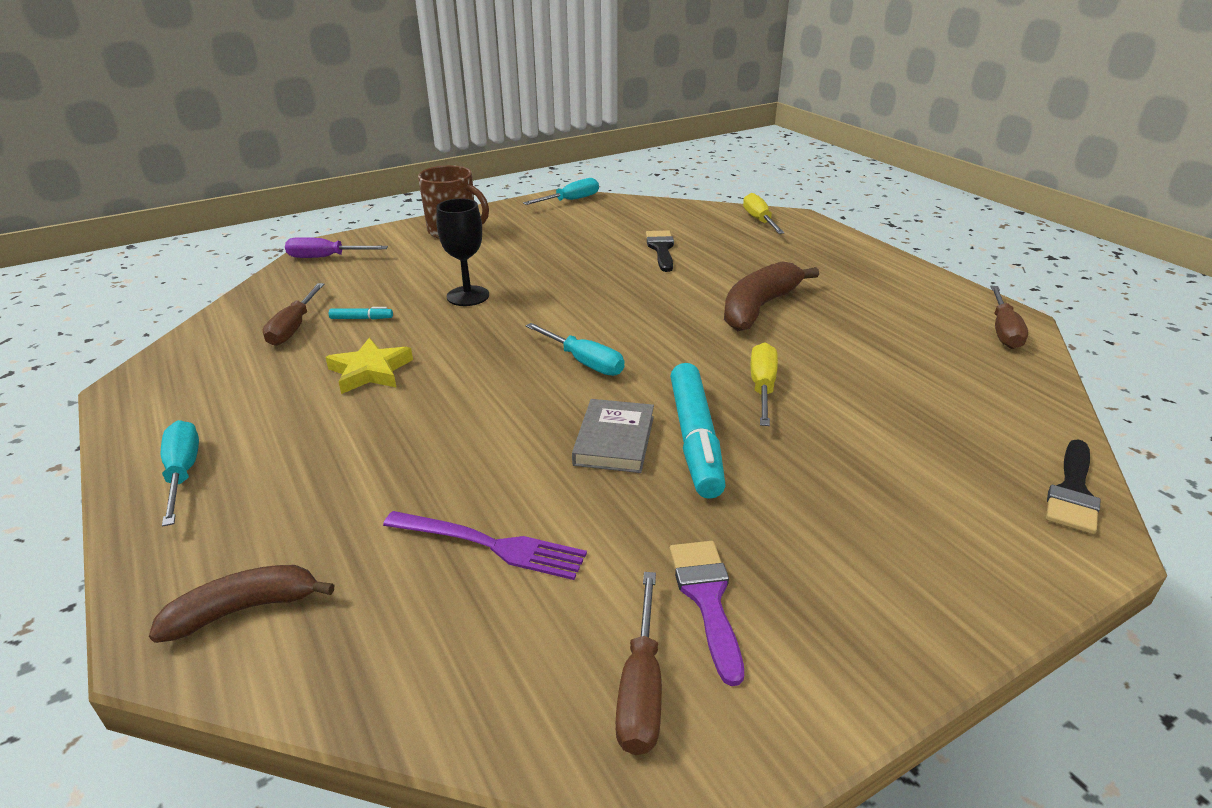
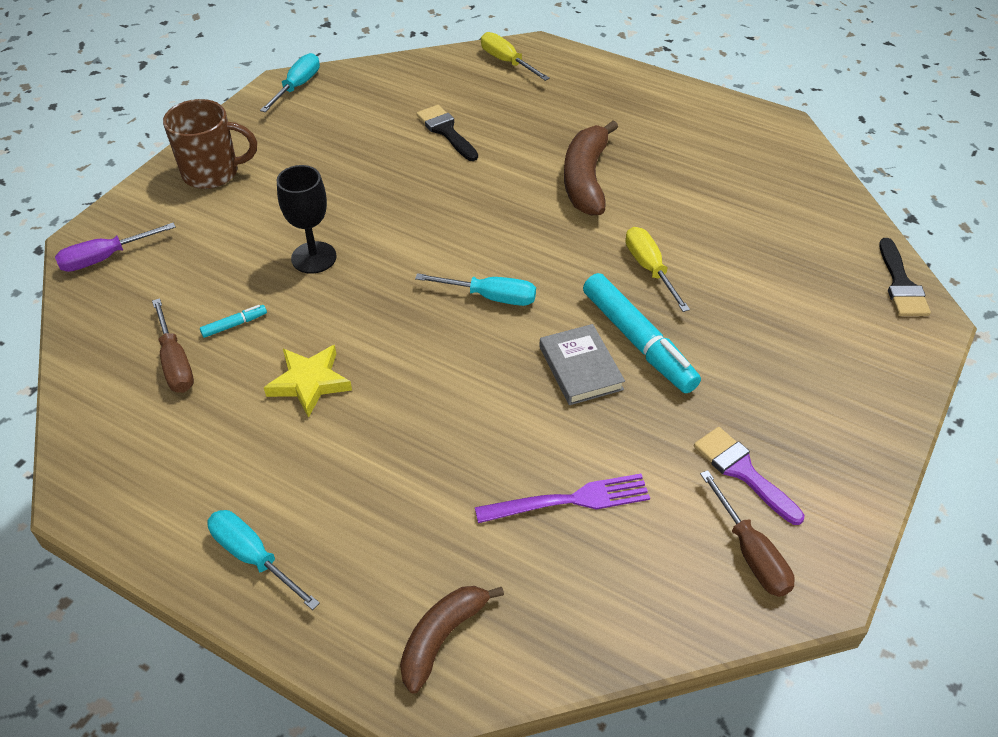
camera: 30 degrees left, 15 degrees up
(1003, 331) = (781, 141): brown screwdriver -> none

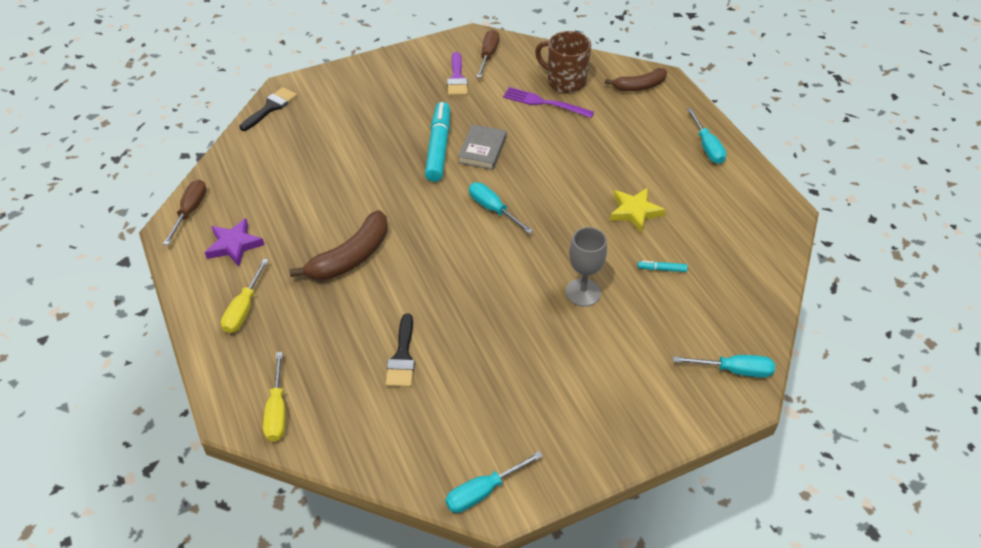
camera: 145 degrees left, 0 degrees up
(105, 258) = (734, 370): purple screwdriver -> turquoise screwdriver
(175, 362) = (710, 262): brown screwdriver -> brown screwdriver (190, 211)
(212, 173) = (617, 416): brown mug -> brown mug (565, 81)
(314, 257) = (583, 292): black goblet -> grey goblet
(649, 269) = (385, 180): yellow screwdriver -> yellow screwdriver (244, 309)
(706, 138) = (234, 245): none -> purple star

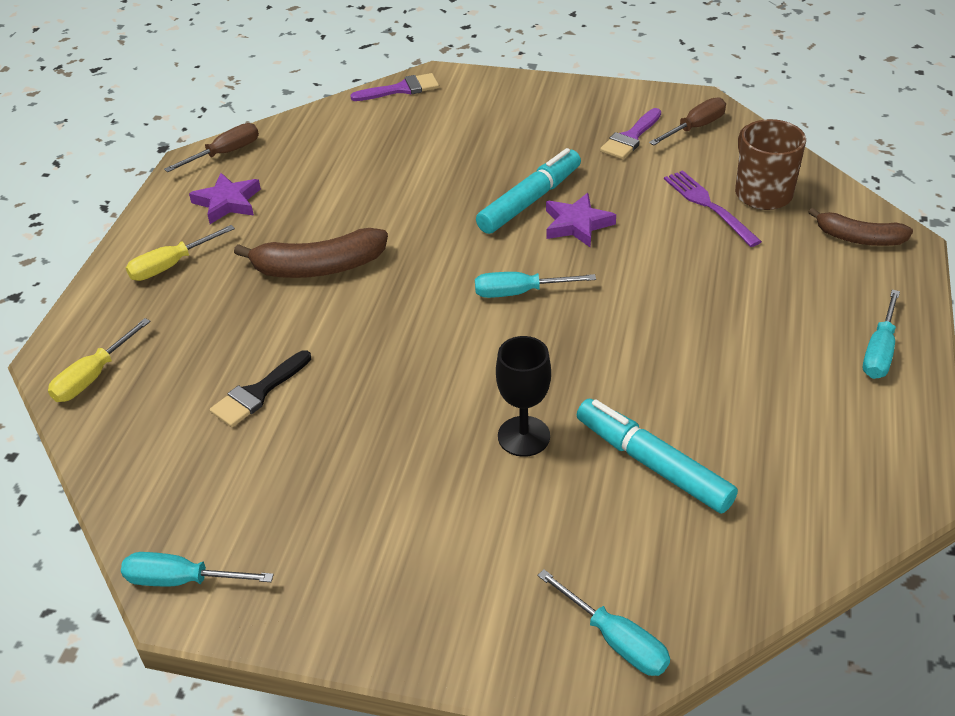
camera: 40 degrees right, 5 degrees down
(270, 107) = (401, 89): black brush -> purple brush
(482, 150) = (577, 224): grey book -> purple star
(493, 209) = (519, 292): turquoise screwdriver -> turquoise screwdriver turned 90 degrees counterclockwise
(583, 292) = (523, 436): grey goblet -> black goblet
(635, 212) = (690, 380): yellow star -> none
(662, 269) = (652, 464): turquoise marker -> turquoise marker, size x2.40

